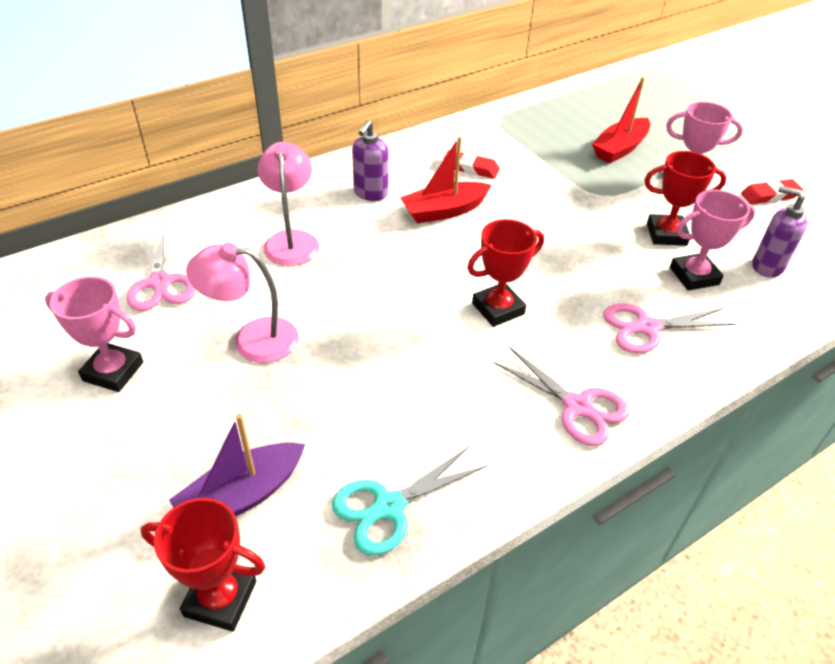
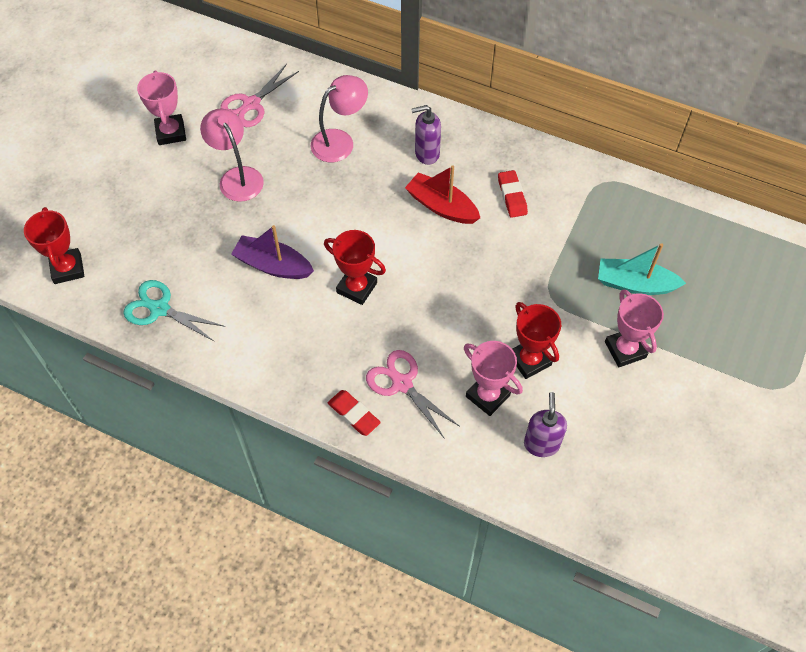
camera: 60 degrees right, 15 degrees up
(242, 496) = (128, 241): purple boat -> purple boat (273, 265)
(578, 407) = (295, 370): pink scissors -> none
(620, 149) = (635, 284): red boat -> turquoise boat
(770, 195) = (657, 421): red eraser -> red eraser (354, 414)

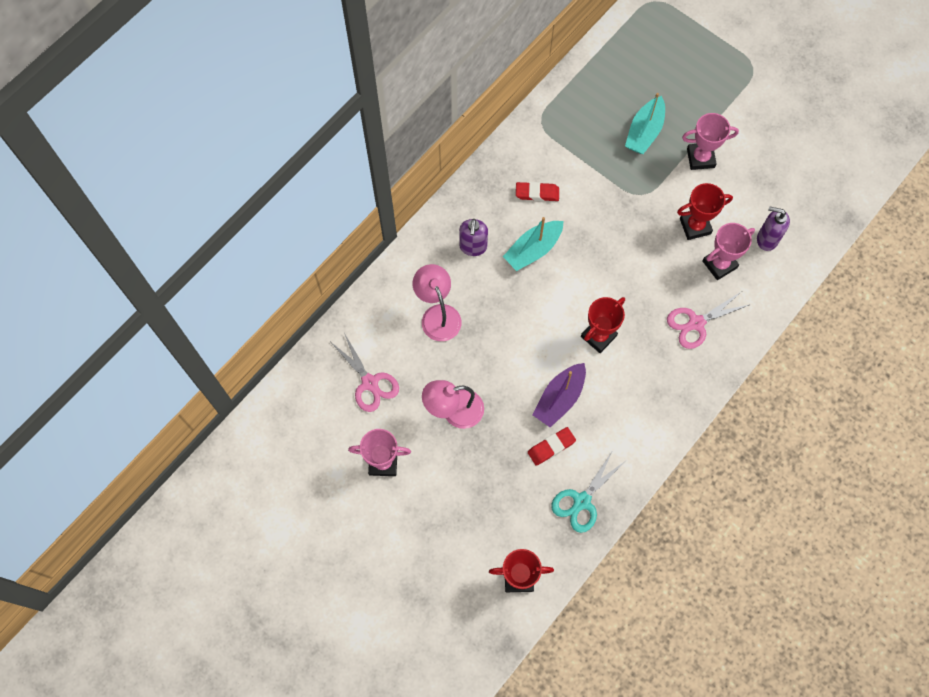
camera: 75 degrees left, 10 degrees up
(354, 414) = (716, 365): red eraser -> red eraser (551, 447)
(442, 206) = (533, 250): red boat -> turquoise boat

